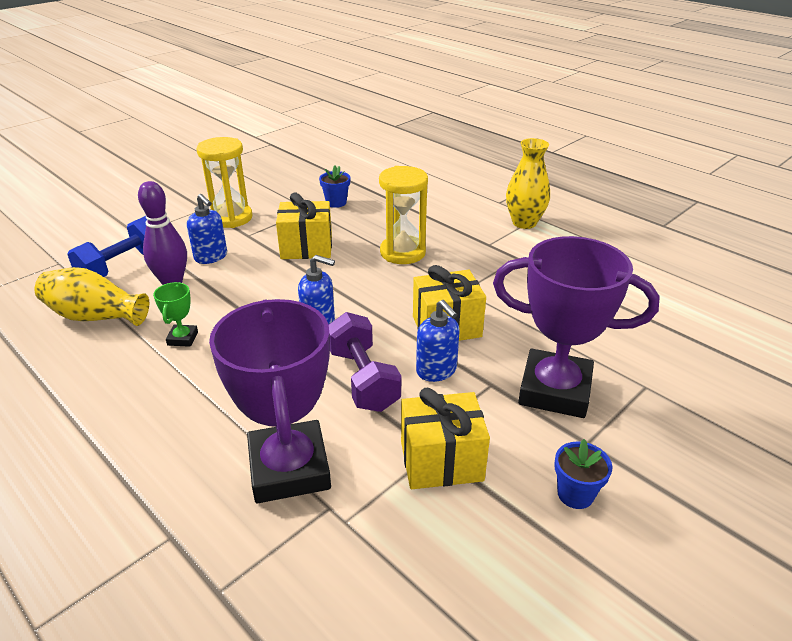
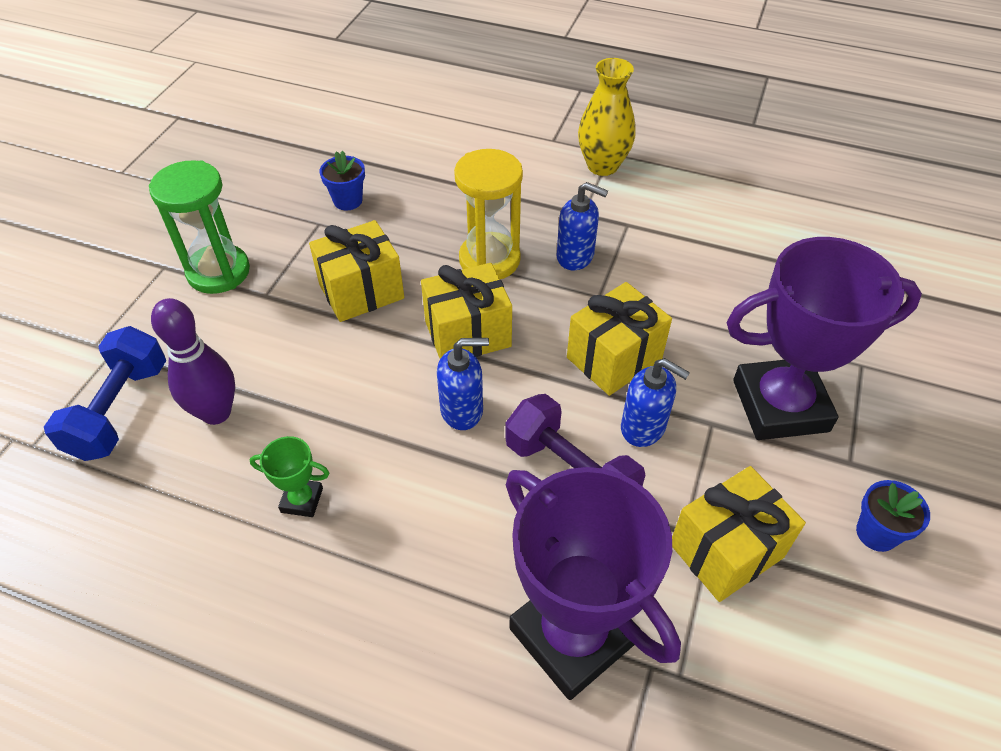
camera: 25 degrees left, 15 degrees up
(95, 316) = (148, 512): yellow vase -> none
(182, 338) = (302, 500): green trophy -> green trophy turned 60 degrees counterclockwise
(211, 257) = (240, 350): blue soap dispenser -> blue soap dispenser (575, 256)
(231, 218) = (218, 272): yellow hourglass -> green hourglass
(356, 286) = (467, 334): none -> yellow gift

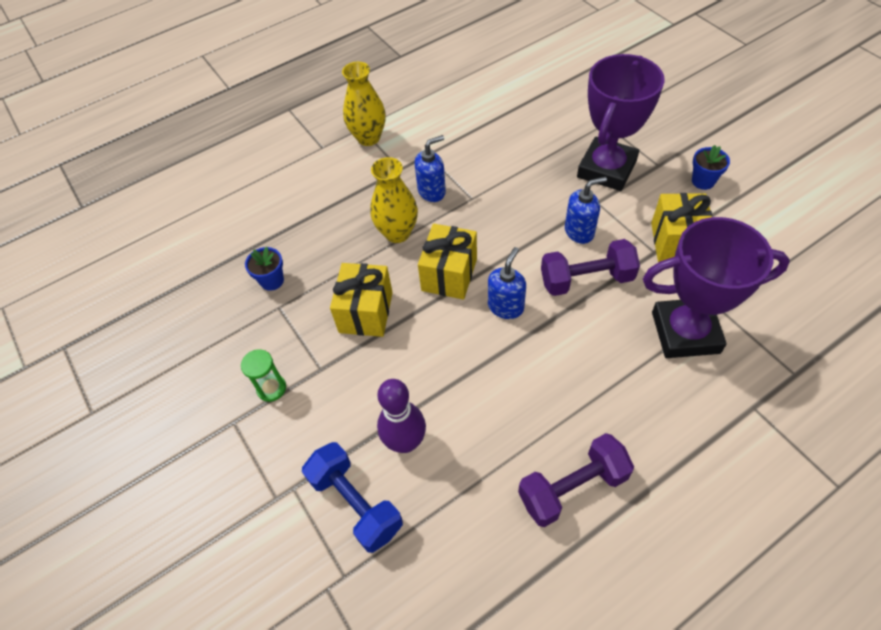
camera: 50 degrees left, 5 degrees up
(218, 272) = (271, 388): green hourglass -> green hourglass, size x0.56
(243, 609) = (572, 487): none -> purple dumbbell
(302, 500) = (513, 421): green trophy -> none
(489, 260) = (397, 233): yellow hourglass -> yellow vase
(614, 358) = (523, 217): yellow gift -> none

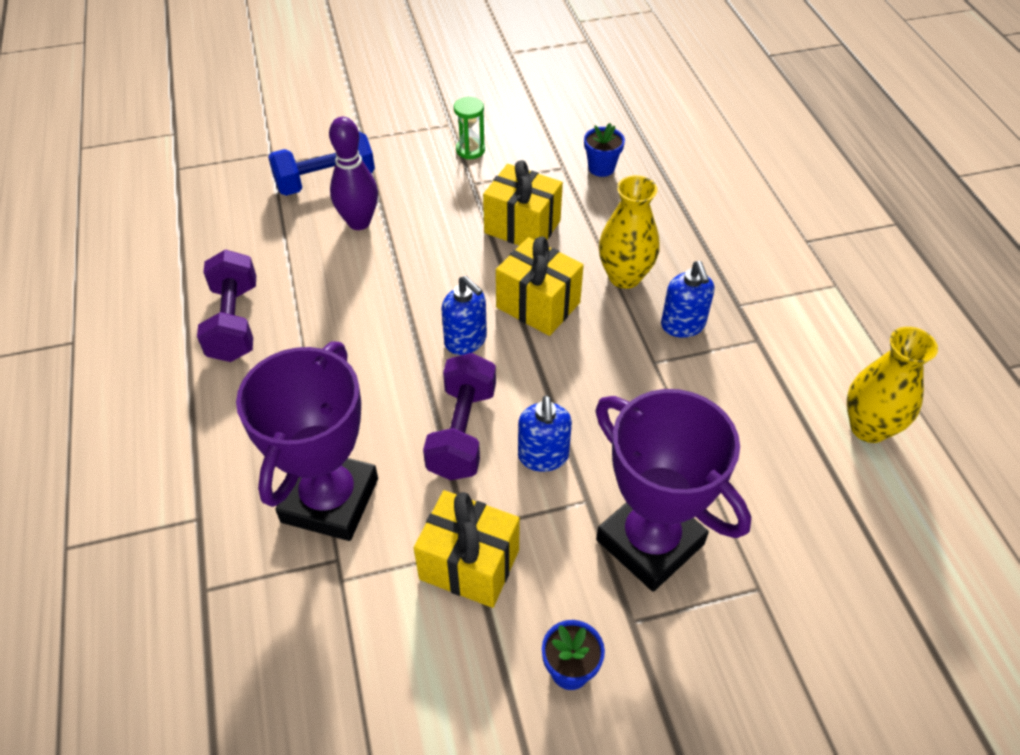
camera: 105 degrees right, 5 degrees down
(368, 138) = (812, 288): yellow vase -> yellow vase (868, 427)

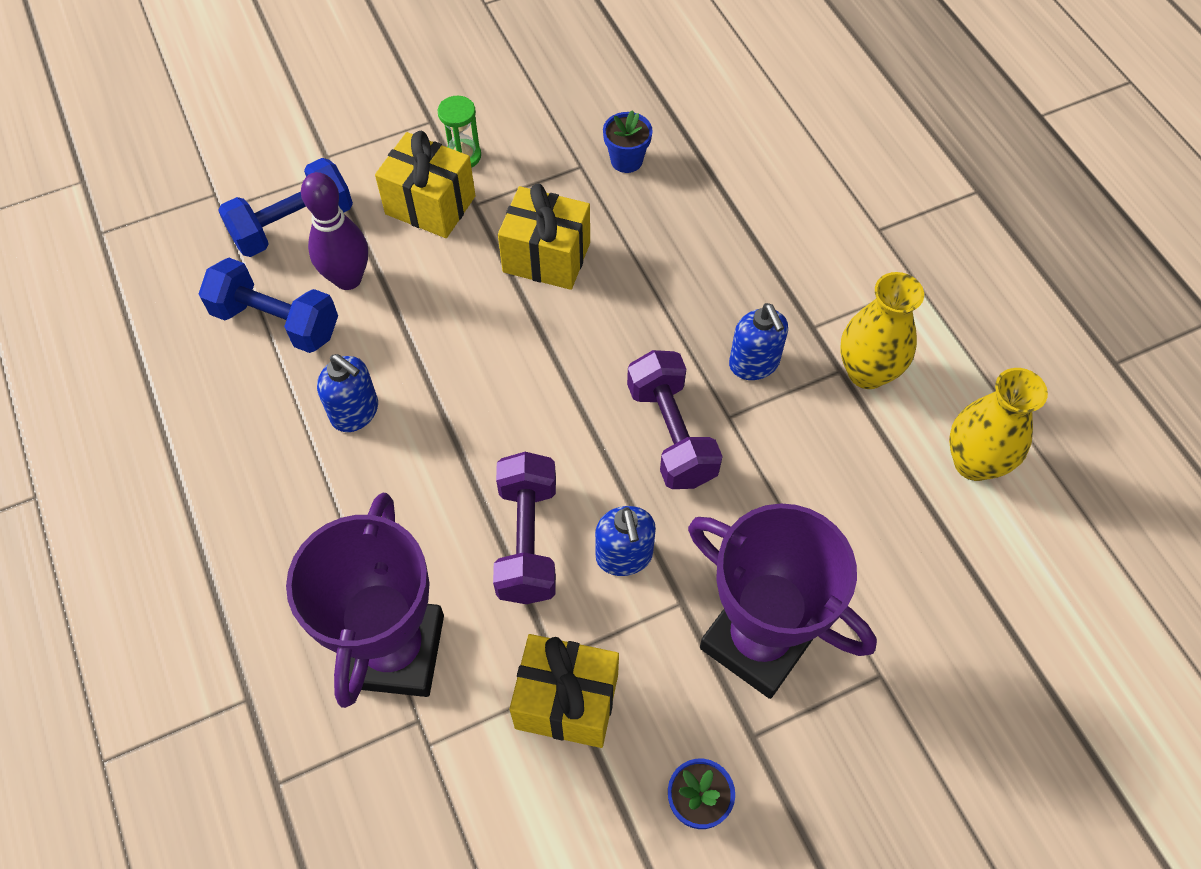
camera: 10 degrees left, 10 degrees up
(234, 322) = (228, 439): purple dumbbell -> purple dumbbell (671, 434)
(295, 244) = (276, 321): none -> blue dumbbell
(466, 340) = (509, 422): blue soap dispenser -> blue soap dispenser (355, 412)
(538, 305) = (584, 361): yellow gift -> yellow gift (430, 205)
(624, 276) = (678, 308): yellow vase -> yellow vase (867, 372)

